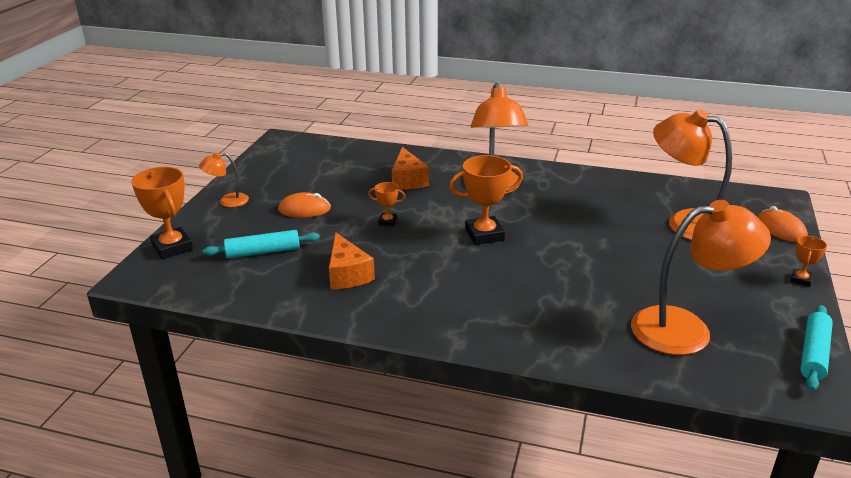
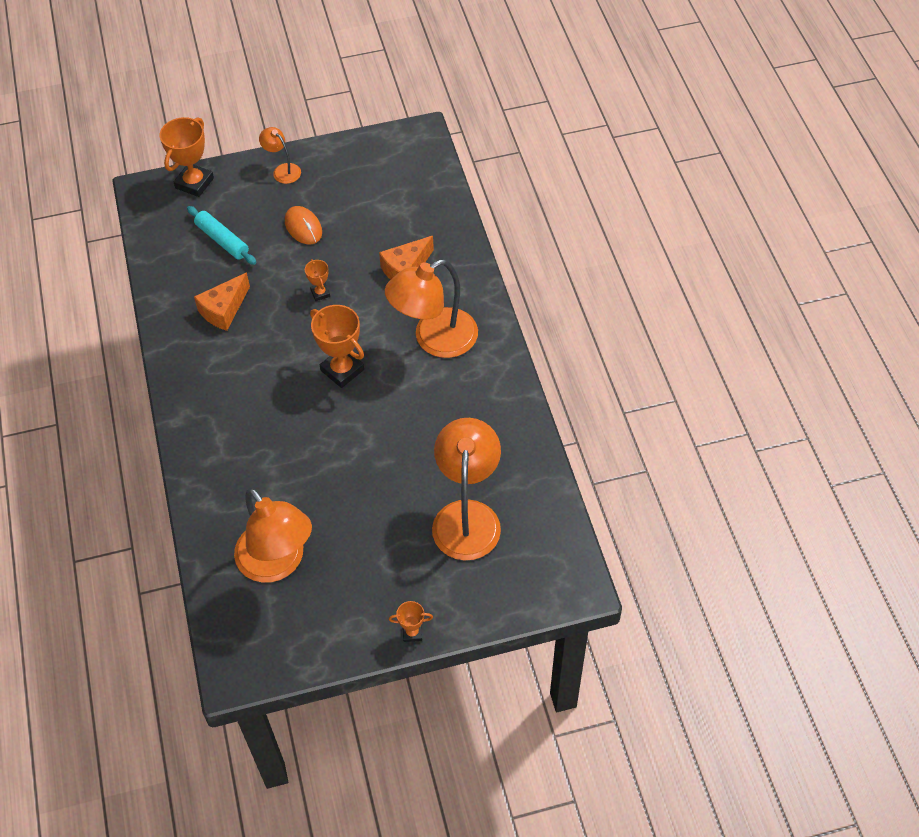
camera: 60 degrees right, 25 degrees up
(781, 229) = (506, 599): orange mouse -> none
(814, 354) = (293, 661): turquoise rolling pin -> none

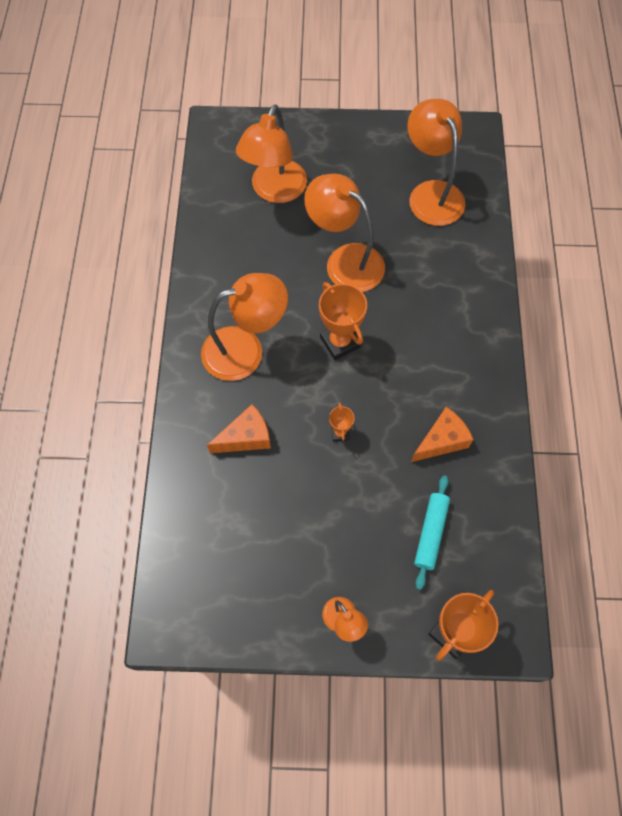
camera: 165 degrees left, 10 degrees up
(222, 240) = (431, 533): turquoise rolling pin -> turquoise rolling pin turned 45 degrees clockwise
(303, 227) = (338, 525): orange mouse -> none
(360, 454) = (345, 261): none -> orange lamp
(412, 633) = (343, 124): orange trophy -> none

